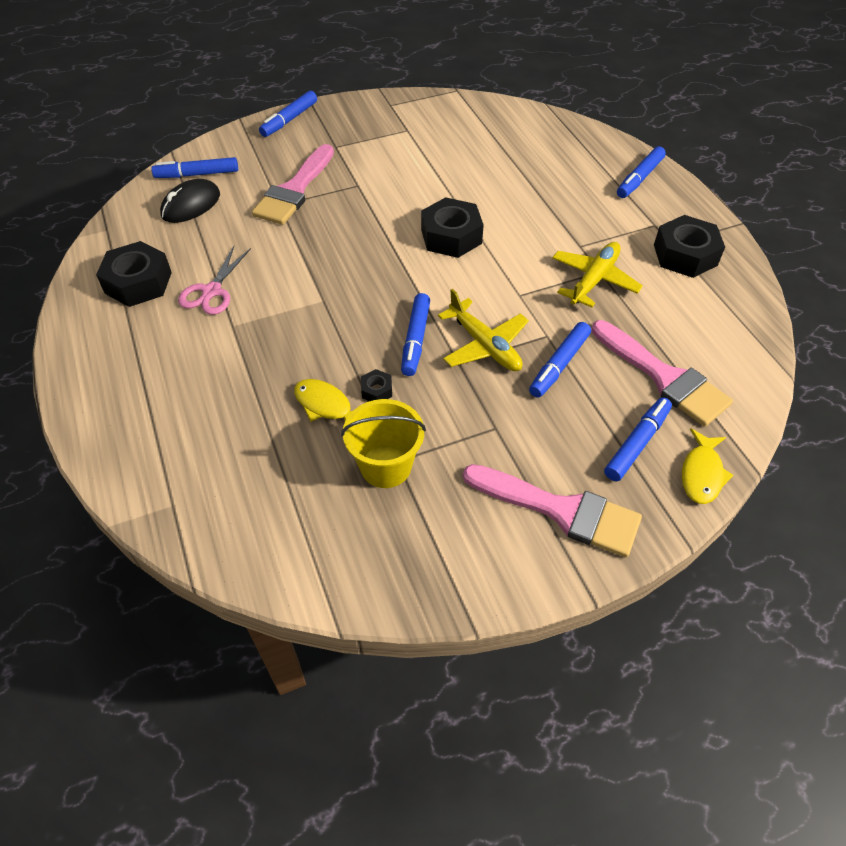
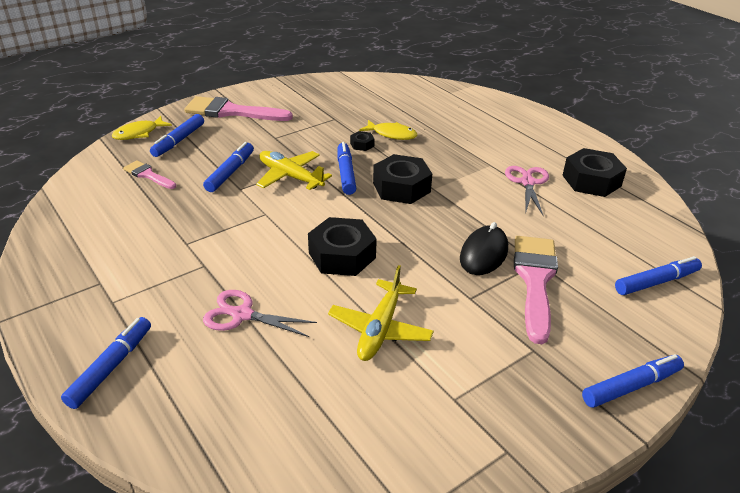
camera: 165 degrees right, 15 degrees down
(191, 205) = (623, 247): black mouse -> black mouse (483, 254)
(289, 120) = (631, 386): blue marker -> blue marker turned 45 degrees clockwise
(386, 466) = (340, 116): yellow bucket -> none
(545, 199) = (242, 315): none -> pink scissors
(594, 280) = (193, 235): yellow plane -> yellow plane (380, 329)
(664, 377) = (148, 175): pink brush -> pink brush, size x0.53
(685, 255) = (90, 271): black nut -> black nut (401, 187)
(702, 473) = (139, 133): yellow fish -> yellow fish turned 135 degrees counterclockwise

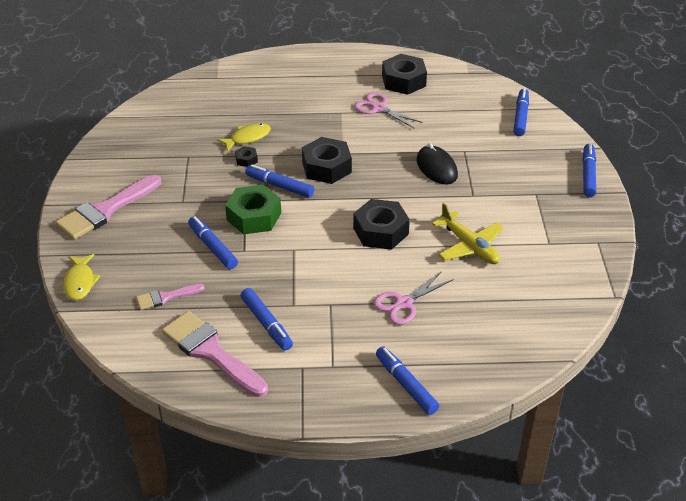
camera: 55 degrees left, 5 degrees up
(179, 141) = (124, 260): blue marker -> blue marker (266, 324)
(290, 176) = (254, 216): yellow plane -> green nut
(535, 280) = (479, 161): pink brush -> pink brush (211, 352)

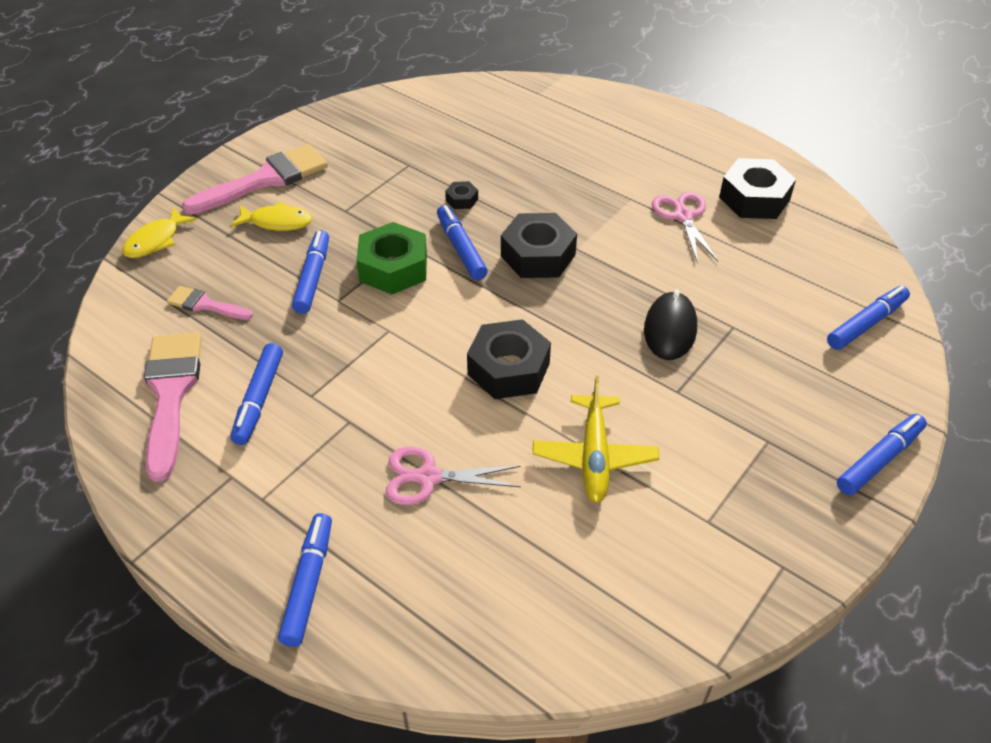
camera: 40 degrees right, 5 degrees up
(105, 210) = (265, 179): pink brush -> pink brush turned 150 degrees clockwise
(247, 138) = (492, 176): yellow fish -> yellow fish (277, 222)

